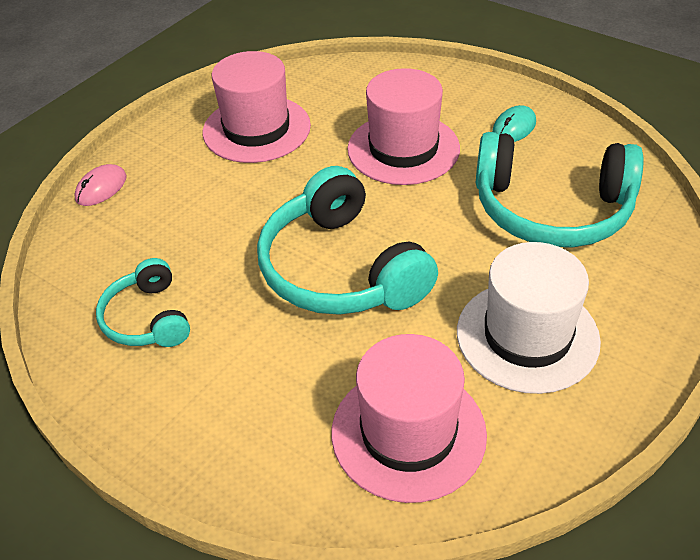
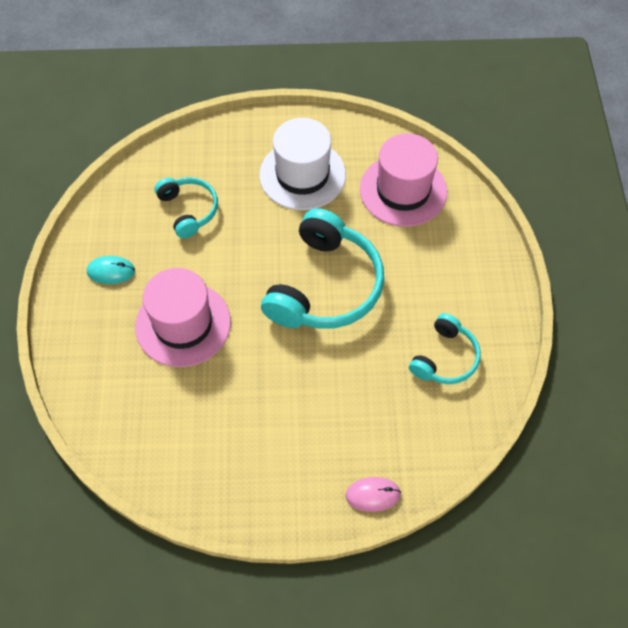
camera: 130 degrees left, 15 degrees up
(256, 129) = (228, 440): pink hat -> none
(551, 209) = (188, 210): turquoise headphones -> turquoise headphones, size x0.55

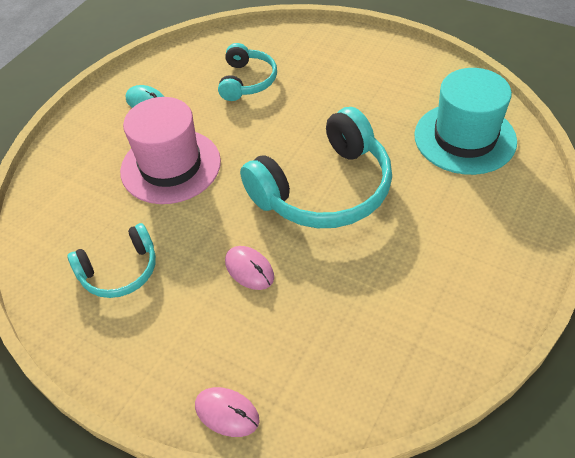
camera: 35 degrees right, 10 degrees down
(302, 175) = (371, 90): white hat -> none
(313, 382) = (249, 269): none -> pink mouse
(403, 190) = (465, 138): pink hat -> turquoise hat
(445, 358) = (405, 312): turquoise headphones -> turquoise headphones (120, 271)

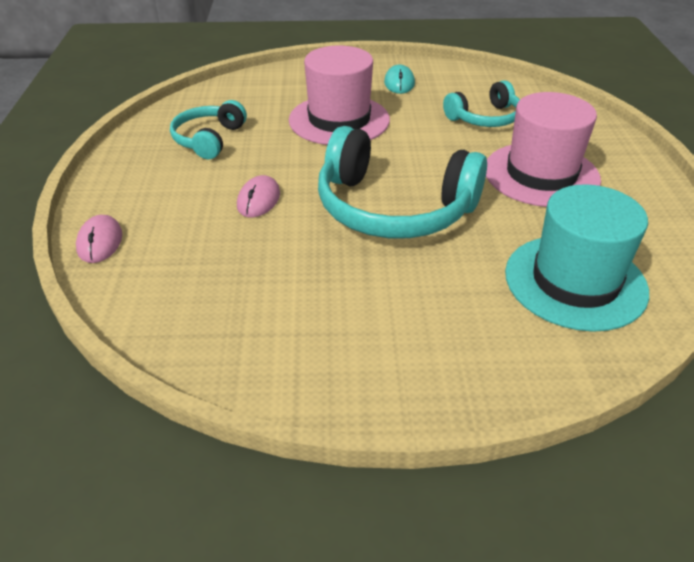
camera: 55 degrees right, 10 degrees down
(120, 271) = (209, 139): turquoise headphones -> turquoise headphones turned 75 degrees clockwise
(343, 91) = (541, 174): none -> pink hat

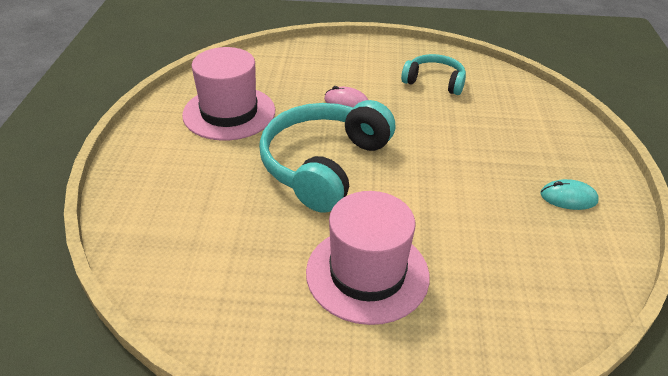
camera: 95 degrees right, 0 degrees up
(100, 242) = (310, 48): pink mouse -> none
(339, 120) = (474, 148): pink hat -> pink hat (229, 113)
(484, 118) = (491, 254): turquoise headphones -> none
(575, 282) = (199, 252): turquoise hat -> none

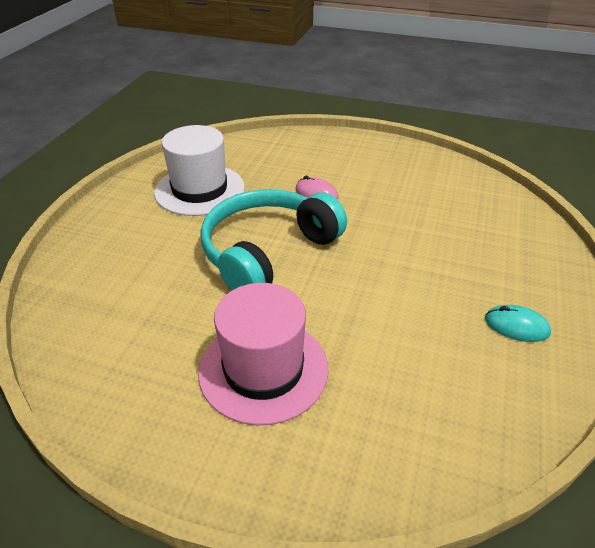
camera: 15 degrees right, 0 degrees up
(229, 113) = (199, 190): pink hat -> white hat
(434, 82) = (415, 184): turquoise headphones -> none

